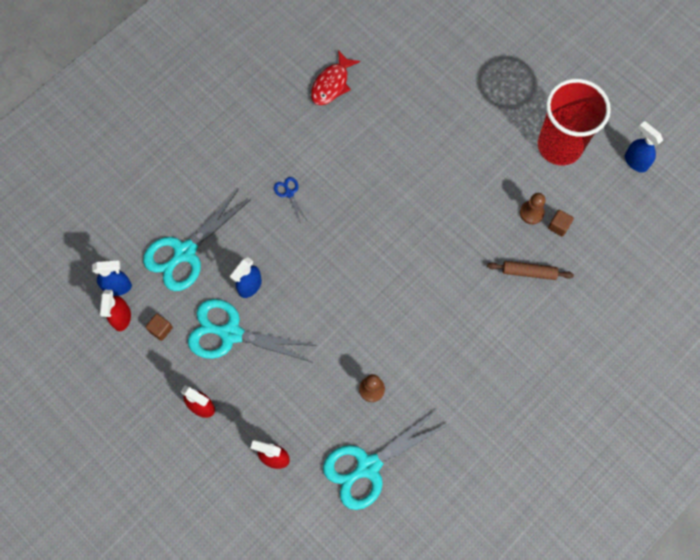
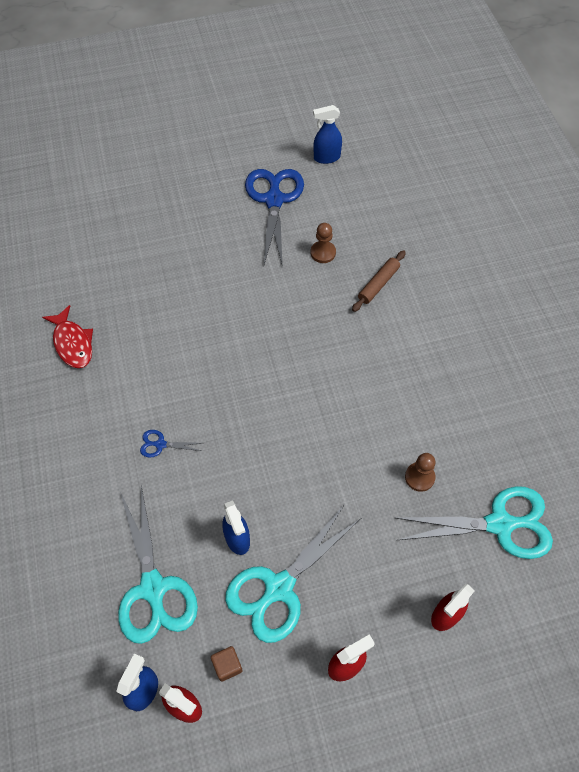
camera: 60 degrees left, 10 degrees down
(368, 467) = (500, 524): turquoise scissors -> turquoise scissors turned 90 degrees counterclockwise
(558, 226) = (349, 240): brown cube -> none
(559, 146) = (274, 200): red cup -> blue scissors

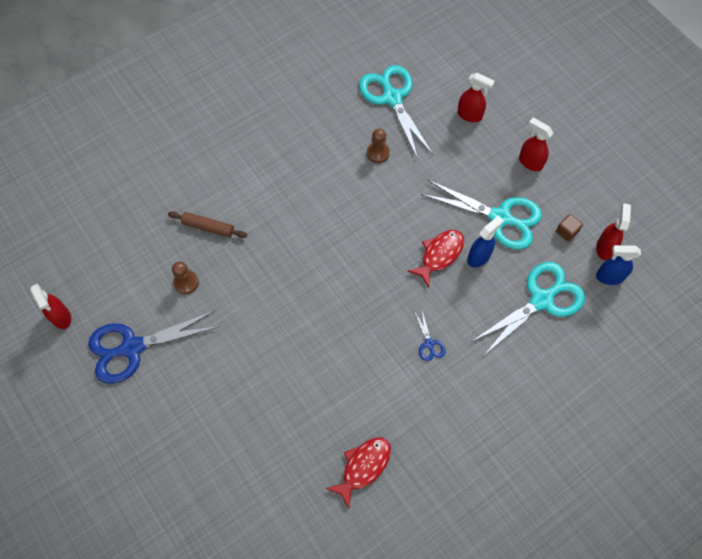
camera: 110 degrees left, 5 degrees up
(258, 495) = (439, 255): none -> red fish
(326, 157) = (61, 317): blue spray bottle -> red spray bottle

